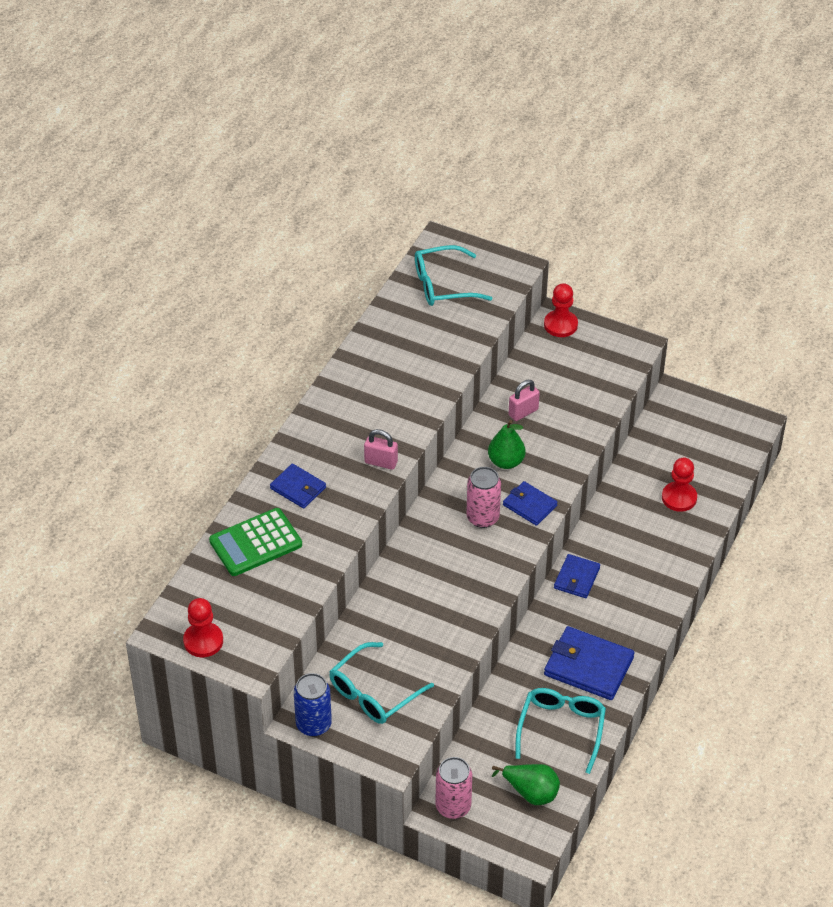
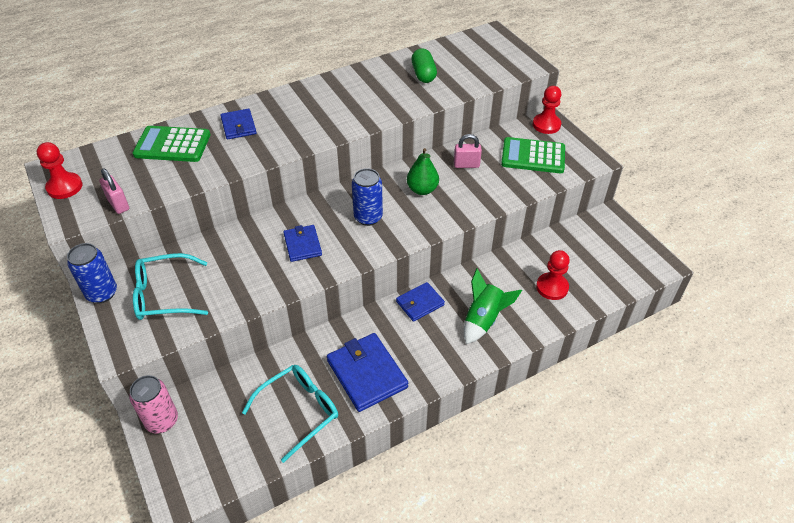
camera: 35 degrees right, 0 degrees up
(381, 462) = (309, 136): pink padlock -> pink padlock (118, 204)
(421, 332) = (423, 74): none -> green capsule
(442, 285) = (467, 55): turquoise glasses -> none
(482, 517) = (368, 217): pink can -> blue can
(530, 505) = (410, 226): blue wallet -> blue wallet (302, 245)
(530, 792) = (226, 448): green pear -> none
(577, 369) = (533, 156): none -> green calculator
(645, 562) = (484, 320): none -> green rocket

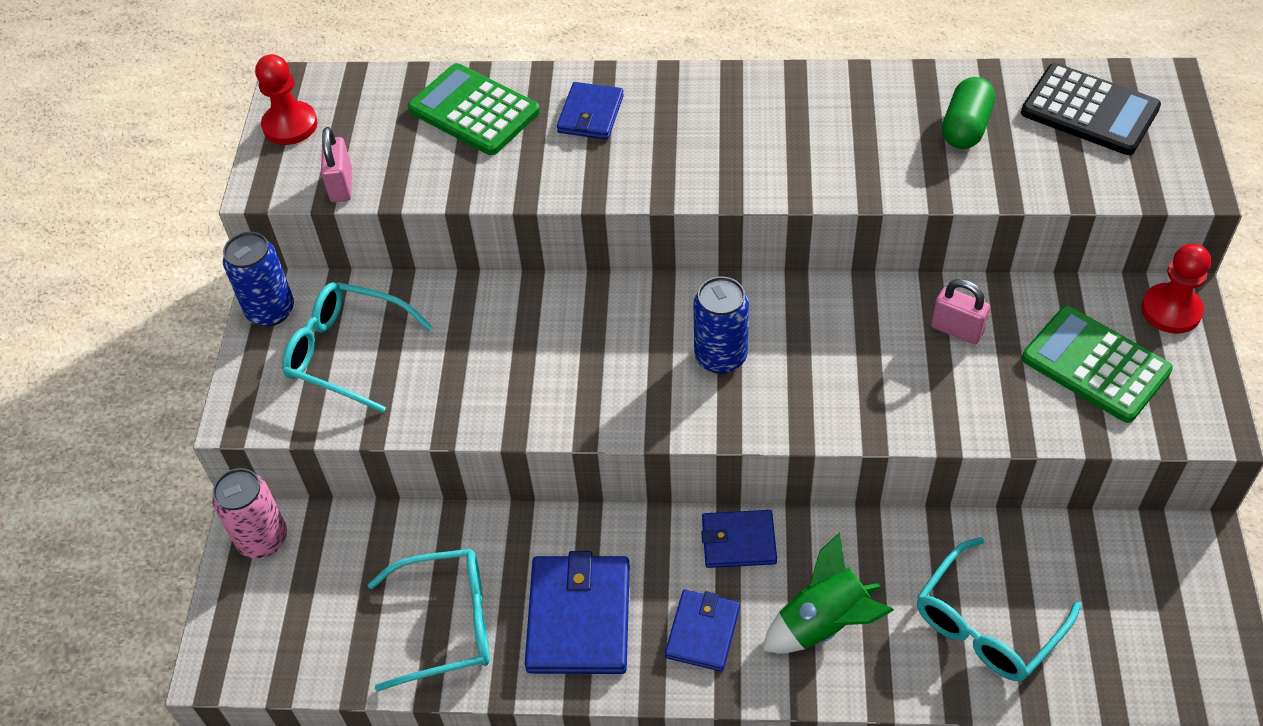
camera: 35 degrees right, 5 degrees up
(302, 245) = (588, 360): blue wallet -> blue wallet (702, 632)
(422, 190) = (845, 345): green pear -> none
(470, 52) = (1089, 111): none -> black calculator
(552, 287) = (986, 625): red pawn -> turquoise glasses

